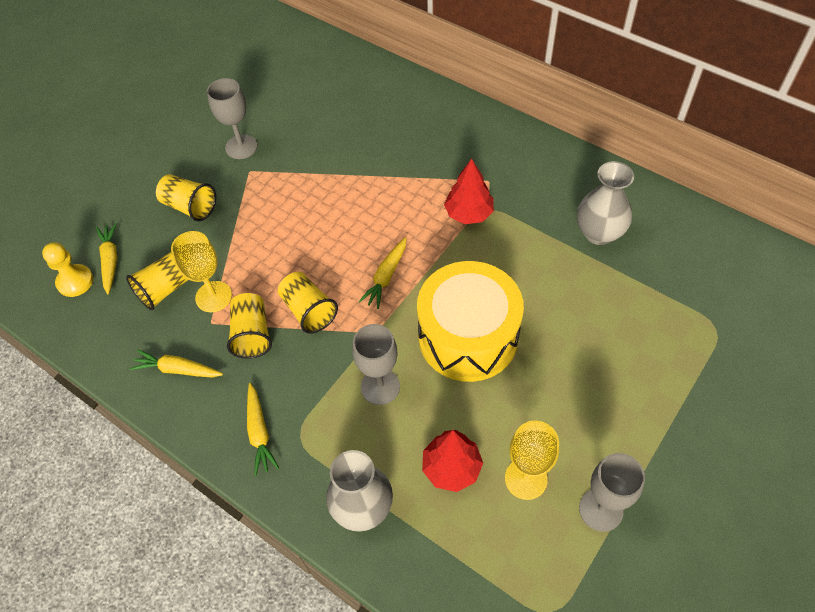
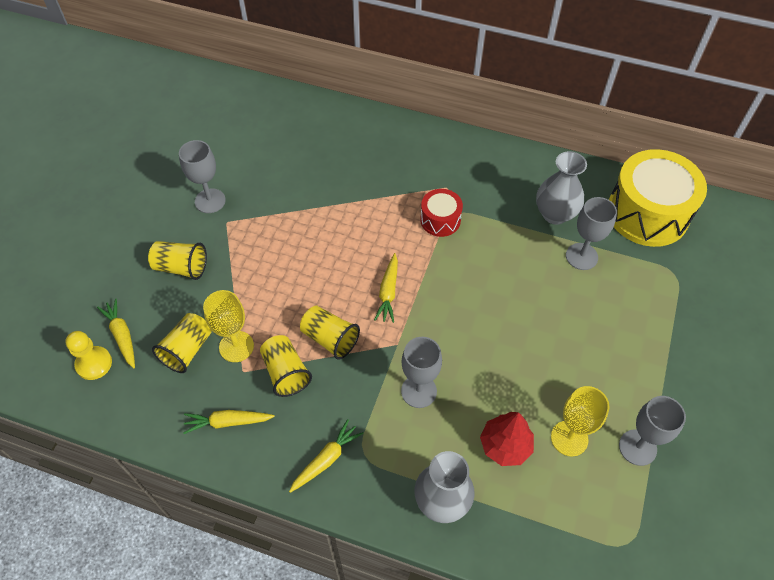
camera: 20 degrees left, 0 degrees up
(259, 432) = (326, 459): yellow carrot -> yellow carrot turned 105 degrees counterclockwise
(468, 336) = (478, 328): yellow drum -> yellow drum (647, 213)
(469, 213) = (440, 220): red tree -> red drum
(612, 285) = (581, 256): none -> grey goblet

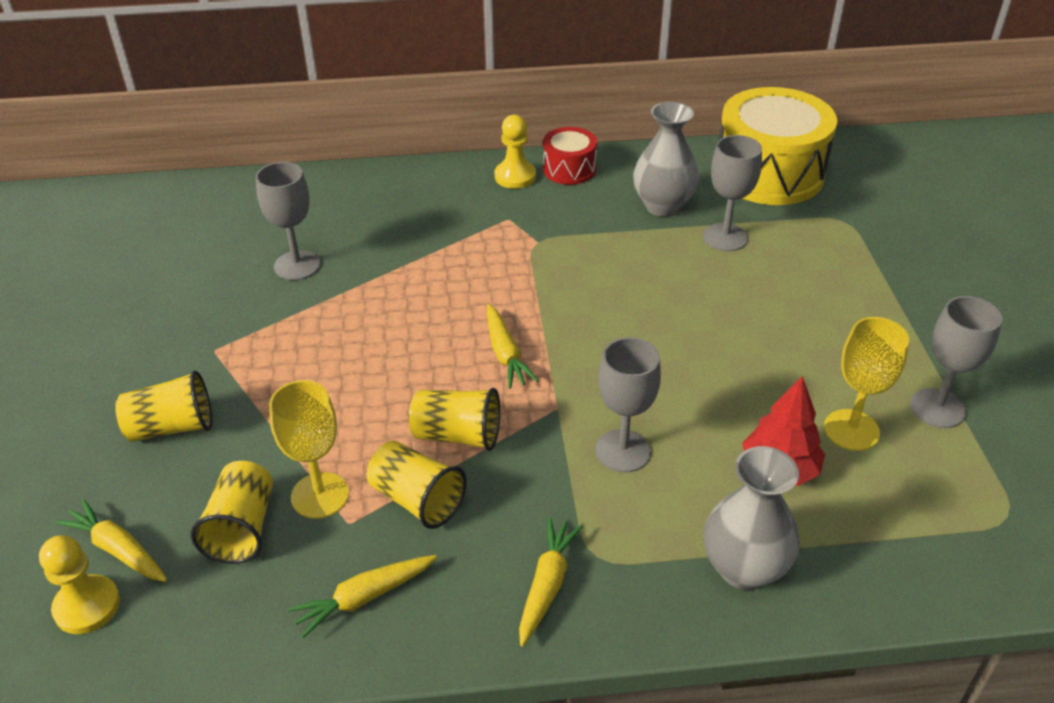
camera: 25 degrees left, 15 degrees down
(210, 201) = (173, 333): grey goblet -> grey goblet (297, 265)
(440, 220) = (523, 255): red drum -> red drum (569, 169)
(470, 153) = (515, 176): none -> yellow pawn

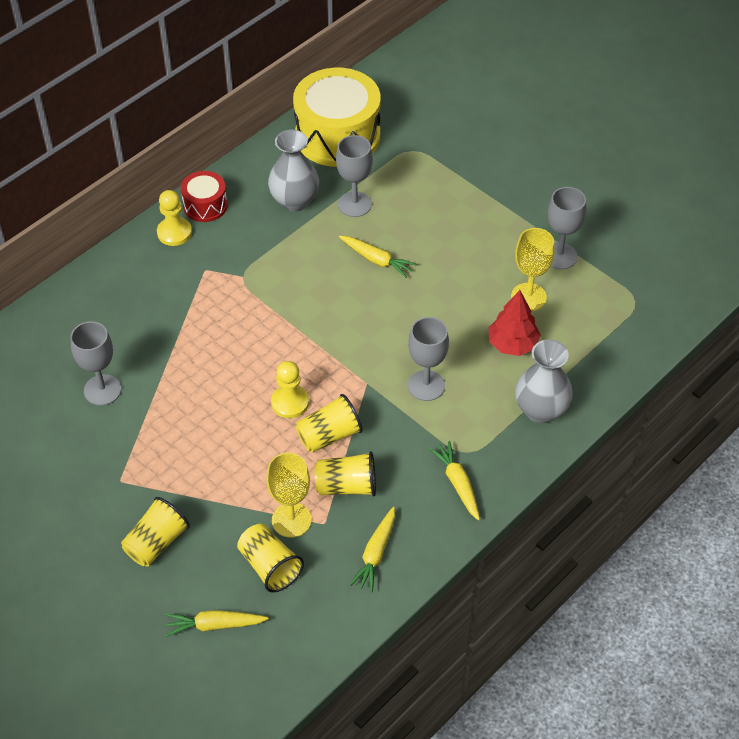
camera: 40 degrees left, 10 degrees up
(87, 606) = (236, 662): yellow pawn -> yellow pawn (290, 402)
(505, 354) = (303, 367): yellow carrot -> yellow carrot (376, 260)

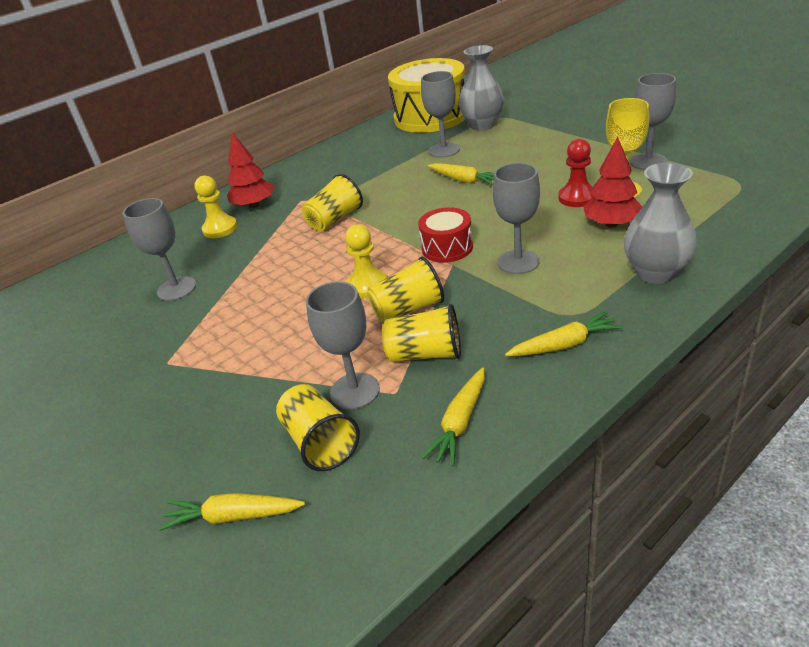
camera: 10 degrees right, 15 degrees down
(154, 272) = (254, 205): none -> red tree
(156, 542) = (187, 421): yellow cup -> yellow cup (335, 219)
(174, 233) = (279, 181): yellow pawn -> yellow pawn (220, 229)
(205, 205) = (310, 163): red drum -> red drum (447, 248)
(291, 520) = (355, 391): yellow goblet -> grey goblet
(294, 201) = (389, 154): grey vase -> grey vase (482, 125)
(457, 484) = (564, 345): yellow carrot -> yellow carrot turned 90 degrees clockwise
(486, 302) = (577, 197): none -> red pawn

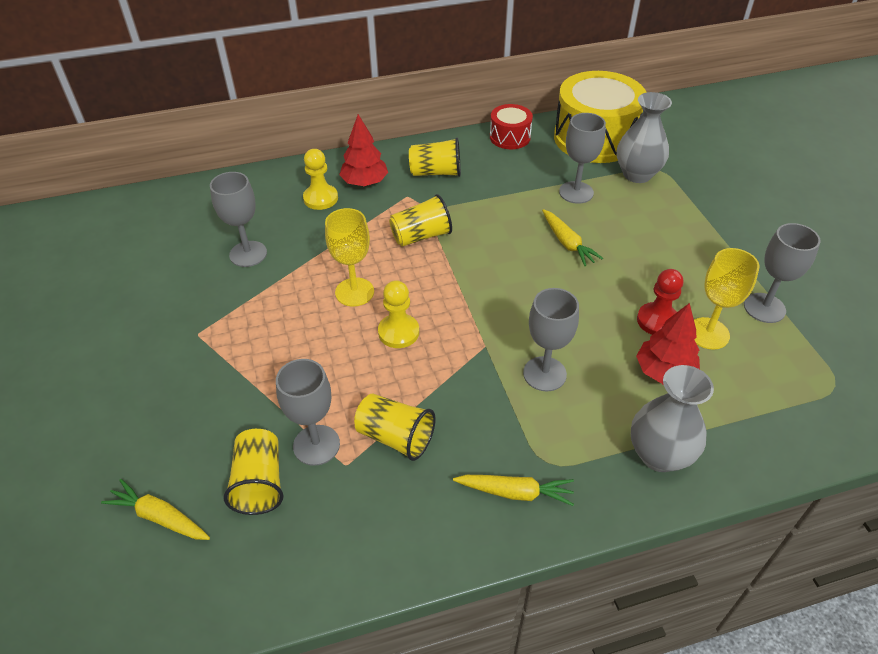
camera: 20 degrees right, 10 degrees up
(303, 275) = (354, 292): none -> yellow goblet
(408, 310) = (413, 379): yellow cup -> yellow cup (436, 172)
(447, 248) = (494, 323): red drum -> red drum (510, 137)
(460, 423) = (375, 526): yellow carrot -> none

